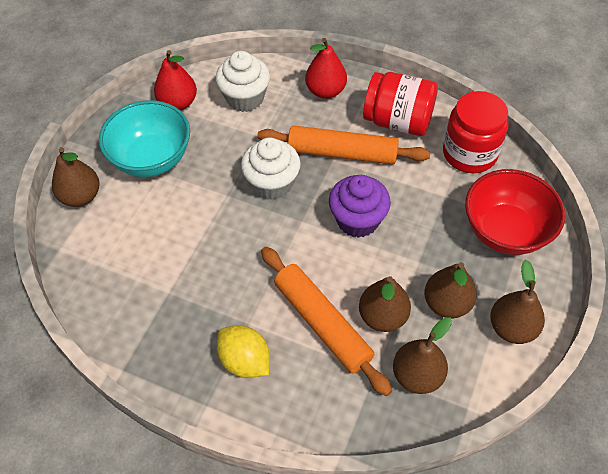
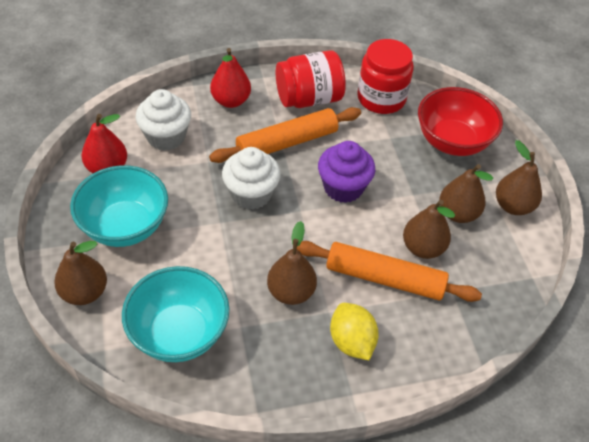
camera: 40 degrees left, 5 degrees down
(119, 269) = (179, 333): none -> turquoise bowl
(245, 361) = (351, 341): yellow lemon -> yellow lemon turned 60 degrees clockwise
(417, 375) = (482, 275): brown pear -> brown pear (291, 292)

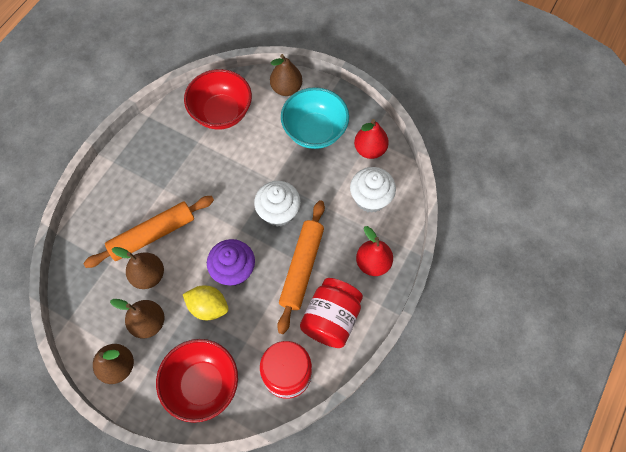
camera: 135 degrees right, 15 degrees up
(179, 333) = (221, 113): turquoise bowl -> red bowl
(291, 292) = (193, 180): brown pear -> none
(351, 341) = (137, 185): yellow lemon -> yellow lemon (208, 307)

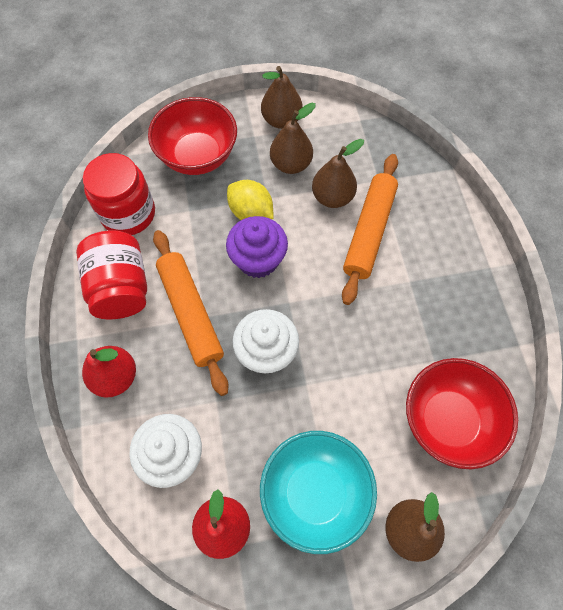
camera: 140 degrees right, 0 degrees up
(208, 307) = (251, 212): yellow lemon -> yellow lemon turned 60 degrees clockwise

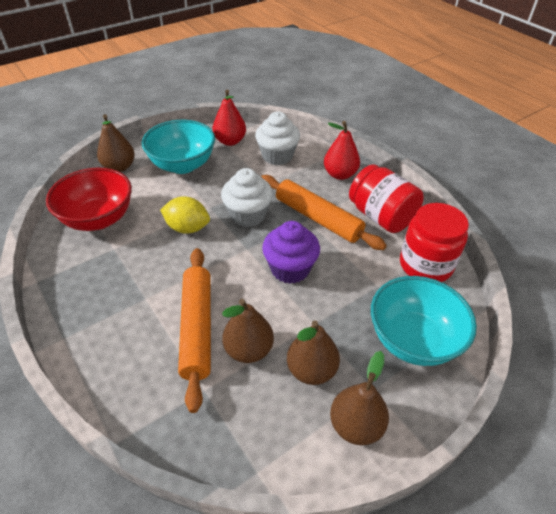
camera: 155 degrees right, 20 degrees down
(198, 156) = (413, 340): red bowl -> turquoise bowl
(251, 212) = (321, 304): yellow lemon -> yellow lemon (187, 228)

